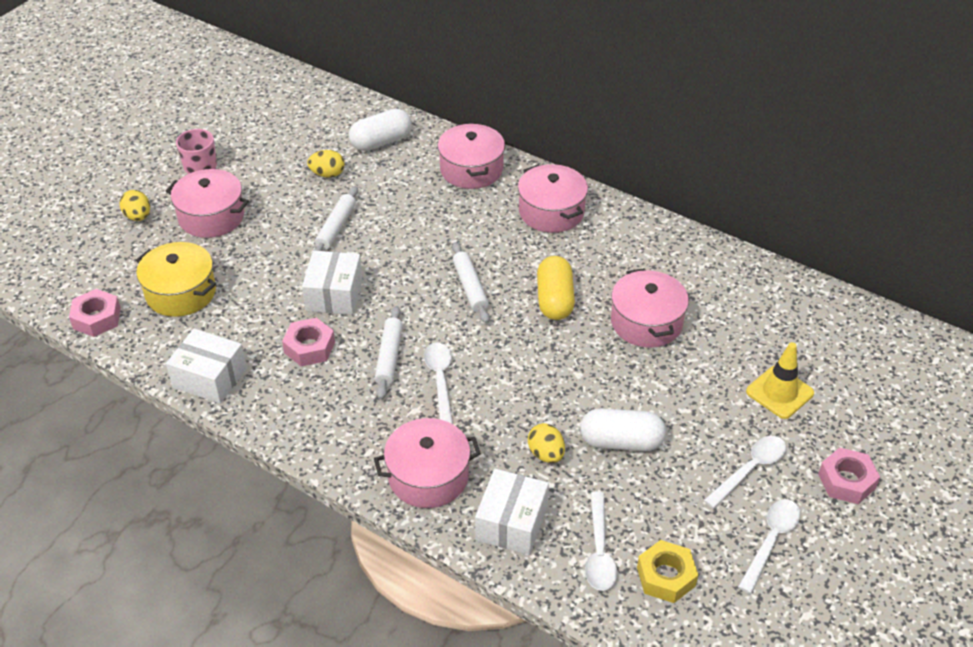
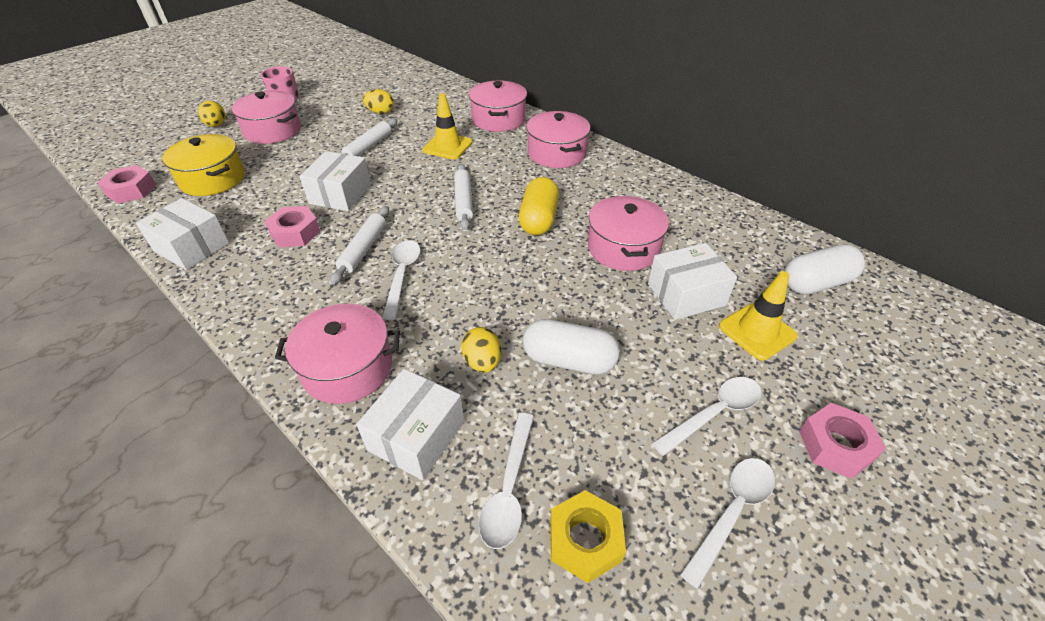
camera: 10 degrees right, 0 degrees up
(381, 142) = (433, 96): white capsule -> white capsule (816, 283)
(426, 216) = (447, 146): none -> yellow traffic cone
(713, 364) = (686, 294): none -> white box

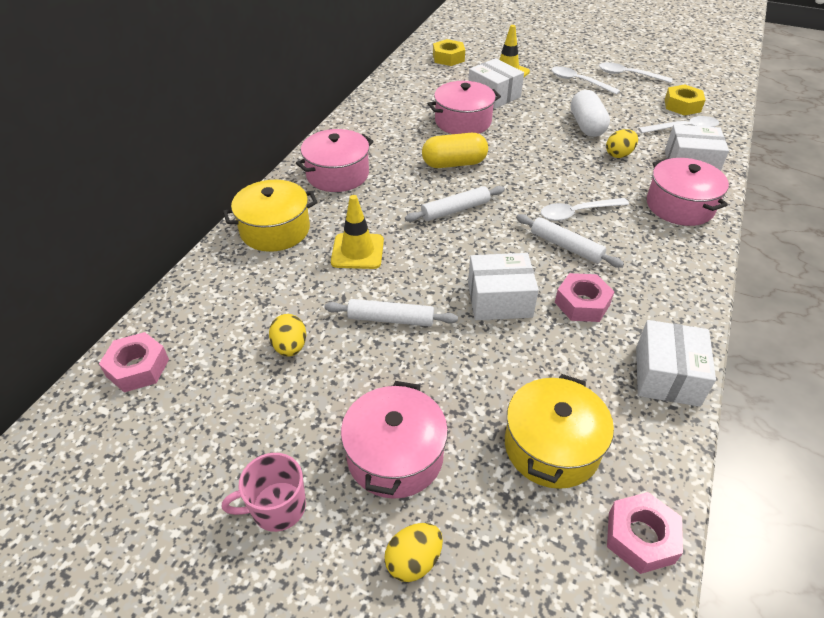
camera: 110 degrees left, 0 degrees up
(364, 249) = (566, 246): white rolling pin -> white rolling pin turned 45 degrees clockwise
(498, 119) = (275, 230): pink pot -> yellow pot
(816, 283) = (448, 58): white capsule -> yellow nut
(835, 445) = (567, 54): pink nut -> pink nut (138, 368)

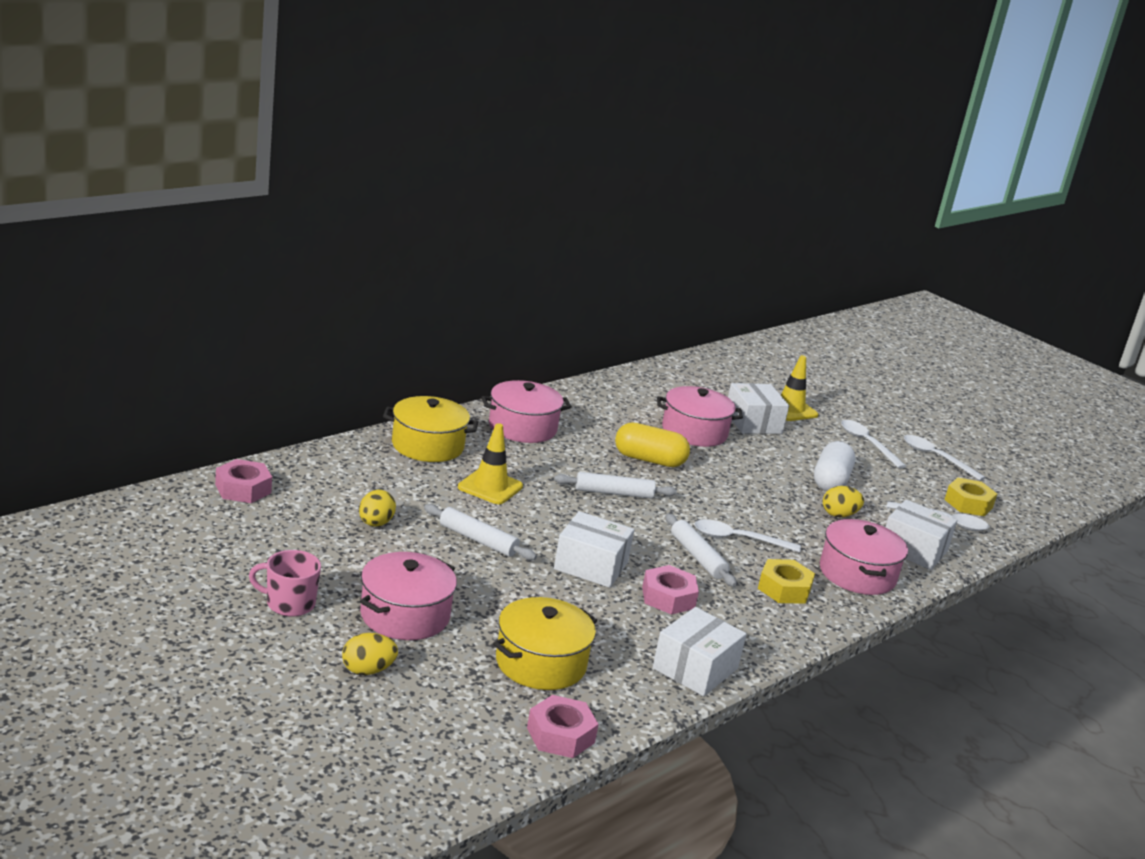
camera: 20 degrees right, 20 degrees down
(448, 58) = (736, 375): yellow nut -> yellow nut (784, 589)

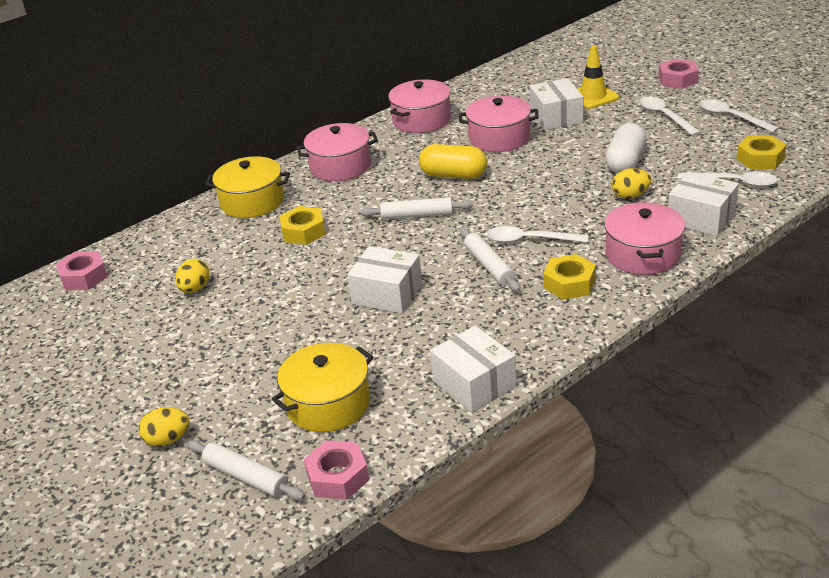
camera: 10 degrees right, 10 degrees up
(289, 604) = (107, 384): pink mug -> none
(405, 615) = (209, 377): pink pot -> pink pot (421, 120)
(477, 540) = (285, 287): white rolling pin -> white rolling pin (246, 477)
(490, 487) = (303, 231): yellow traffic cone -> yellow nut
(668, 597) = (456, 313): pink nut -> pink nut (677, 79)
(695, 668) = (474, 384): white box -> white box turned 75 degrees counterclockwise

